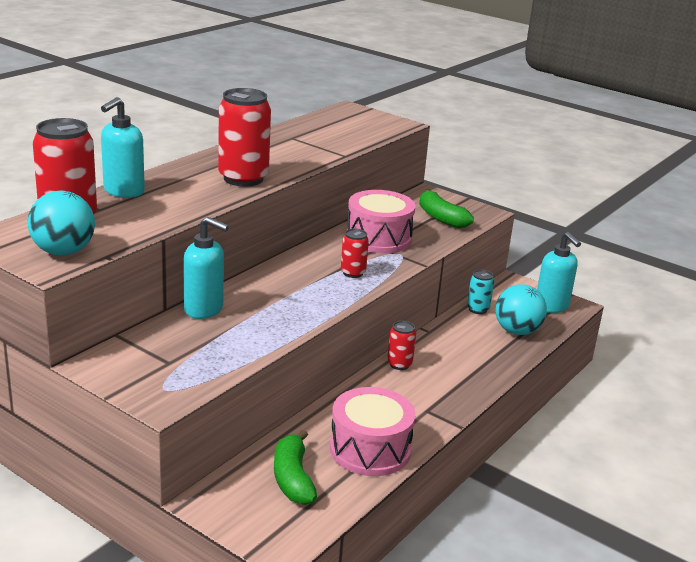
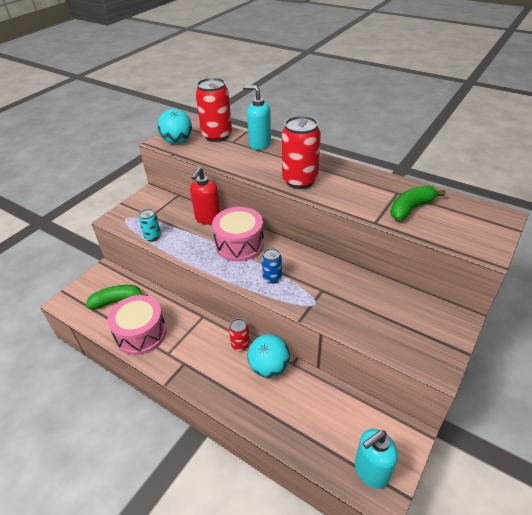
camera: 90 degrees right, 15 degrees up
(204, 309) = (207, 219): turquoise soap dispenser -> red soap dispenser
(353, 273) = (272, 278): red can -> blue can
(378, 238) = (338, 289): pink drum -> pink drum (239, 244)
(441, 218) = (402, 330): green banana -> green banana (411, 208)
(477, 309) = (341, 400): turquoise can -> turquoise can (153, 237)
(517, 331) = (311, 432): turquoise ball -> turquoise ball (269, 367)

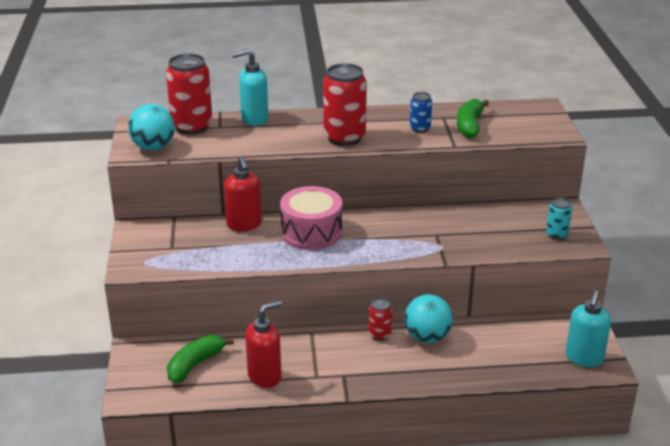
camera: 40 degrees left, 10 degrees down
(141, 333) = (265, 376): pink drum -> red soap dispenser
(153, 237) = (206, 264): turquoise can -> turquoise can (556, 235)
(272, 278) = (380, 245): blue can -> blue can (420, 128)

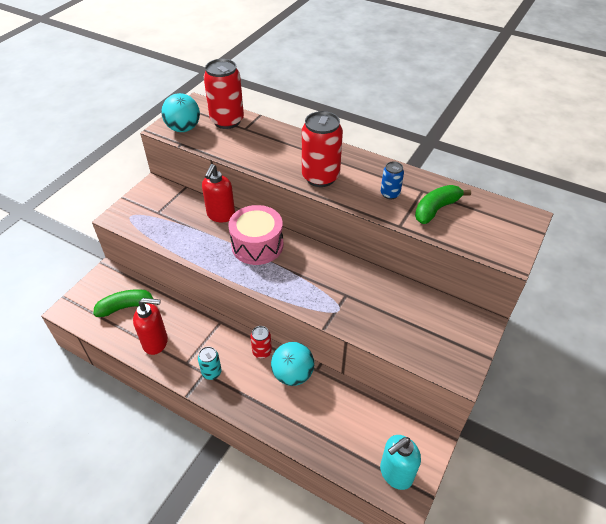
camera: 35 degrees right, 15 degrees up
(254, 119) = (275, 131): turquoise soap dispenser -> none
(556, 235) = (447, 349): turquoise can -> turquoise can (211, 372)

